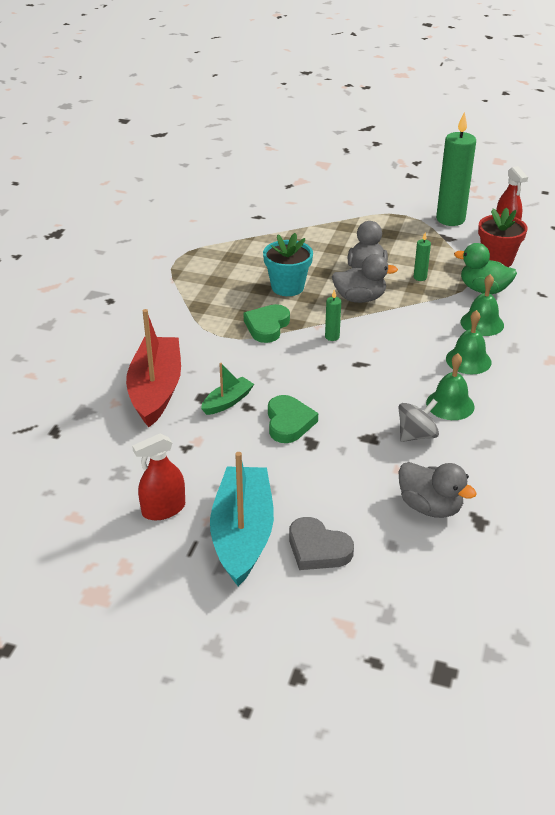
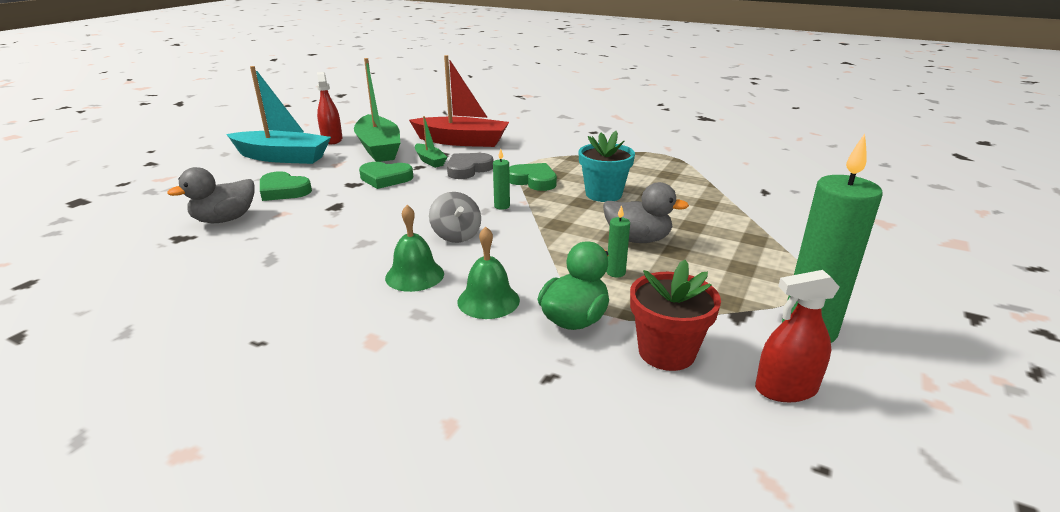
camera: 100 degrees right, 10 degrees down
(192, 453) = (379, 148): none -> green boat
(318, 549) = (239, 176): grey heart -> grey heart (468, 169)
(346, 491) = (283, 191): none -> green heart
(360, 298) = (572, 228): grey duck -> none
(416, 435) = (318, 227): grey spinning top -> grey spinning top (456, 235)
(450, 404) = (346, 250): green bell -> none

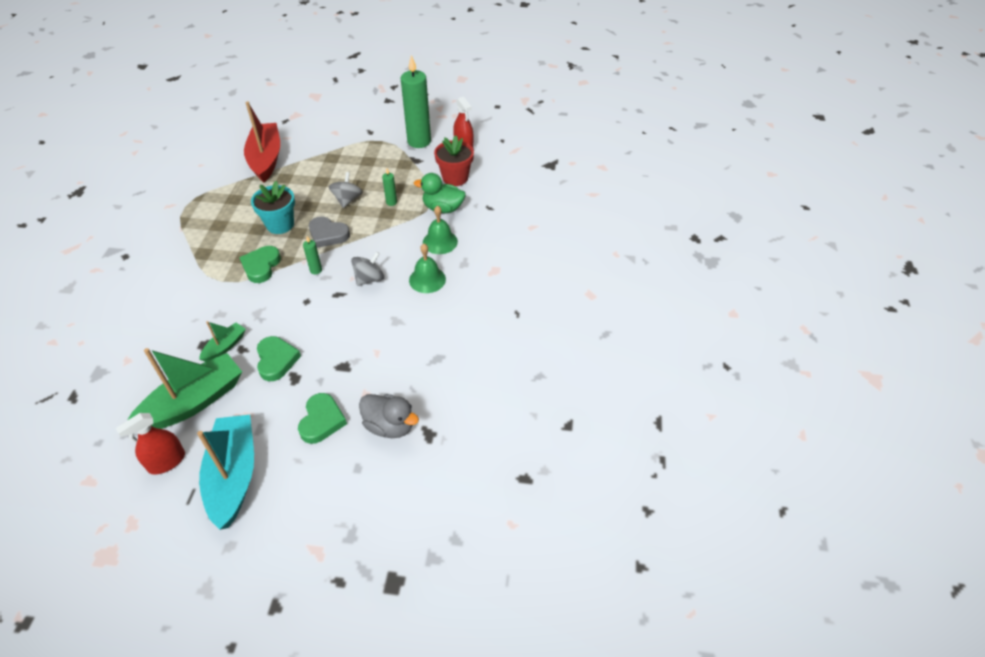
camera: 110 degrees left, 20 degrees up
(462, 141) = (163, 343): red boat -> red boat (266, 159)
(468, 169) = (242, 313): grey heart -> grey heart (328, 234)
(637, 239) = (347, 200): grey duck -> grey spinning top

